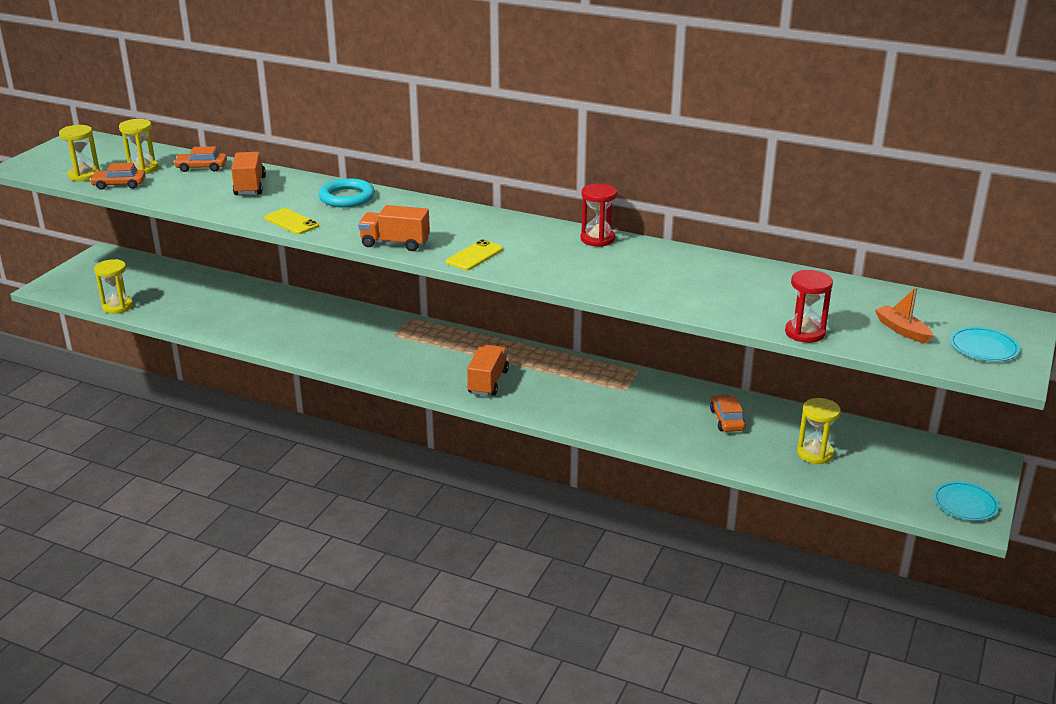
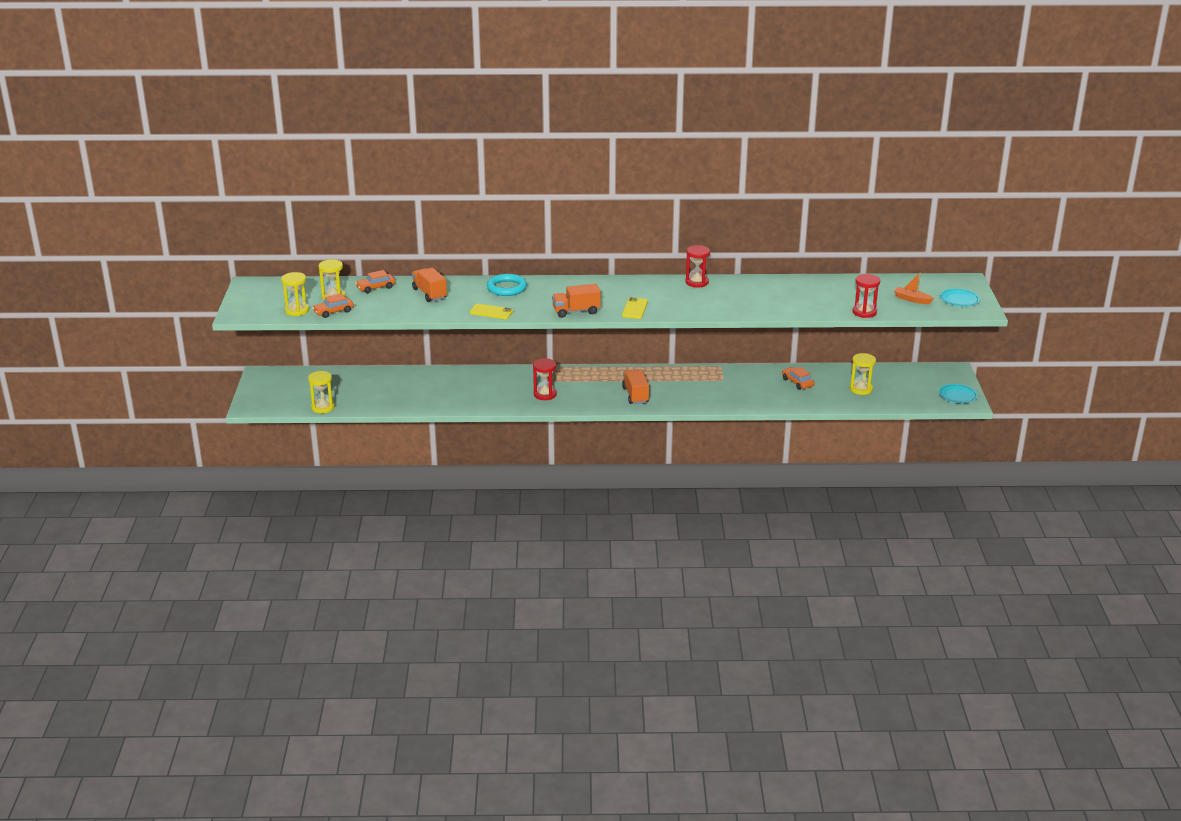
camera: 25 degrees left, 0 degrees up
(377, 353) = (545, 394): none -> red hourglass

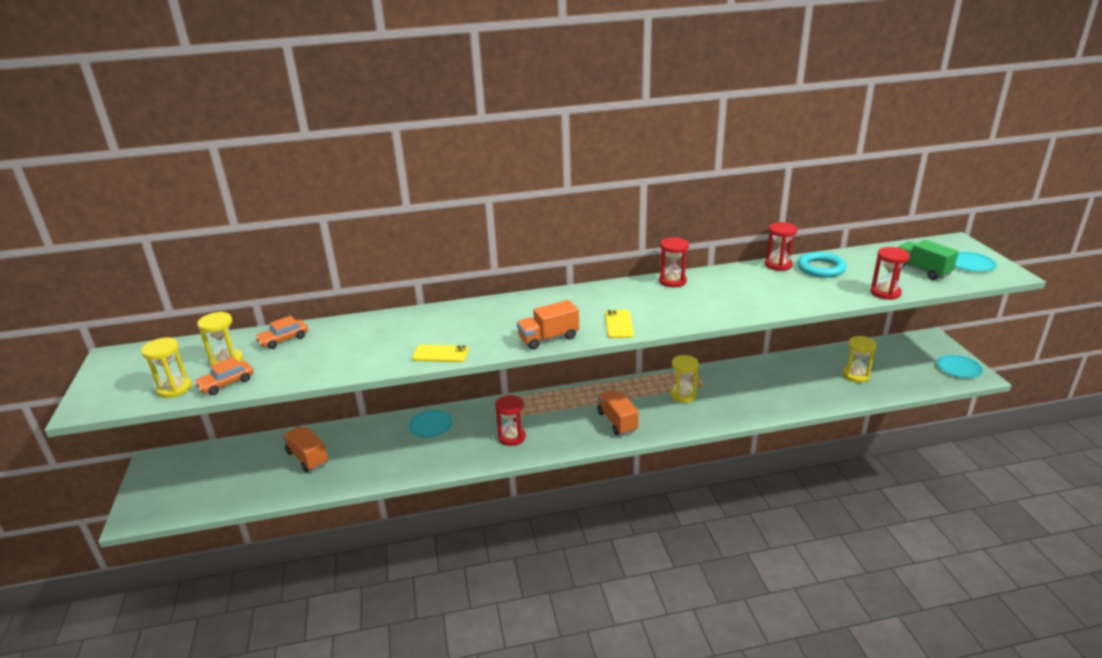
camera: 10 degrees left, 0 degrees up
(323, 407) = (234, 502): yellow hourglass -> yellow hourglass (683, 395)
(429, 294) = (355, 339): orange truck -> orange truck (307, 458)
(481, 378) = (430, 425): none -> turquoise plate
(506, 288) = (451, 318): turquoise ring -> turquoise ring (821, 268)
(794, 280) = (778, 265): none -> red hourglass
(797, 382) = (785, 377): orange car -> none
(912, 299) = (922, 270): orange boat -> green truck

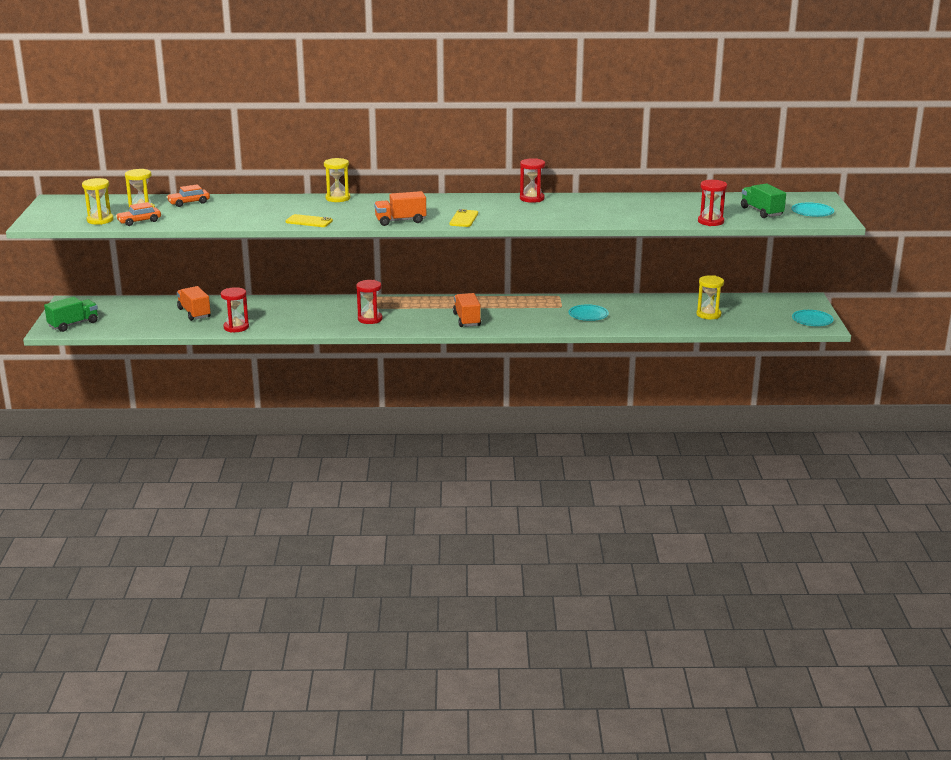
camera: 10 degrees right, 5 degrees down
(162, 502) = (73, 324): none -> green truck
(430, 425) = (304, 306): turquoise plate -> turquoise plate (588, 315)
(683, 395) = (537, 310): yellow hourglass -> yellow hourglass (338, 198)
(778, 265) = (636, 197): red hourglass -> red hourglass (236, 327)
(821, 268) = (672, 202): turquoise ring -> none

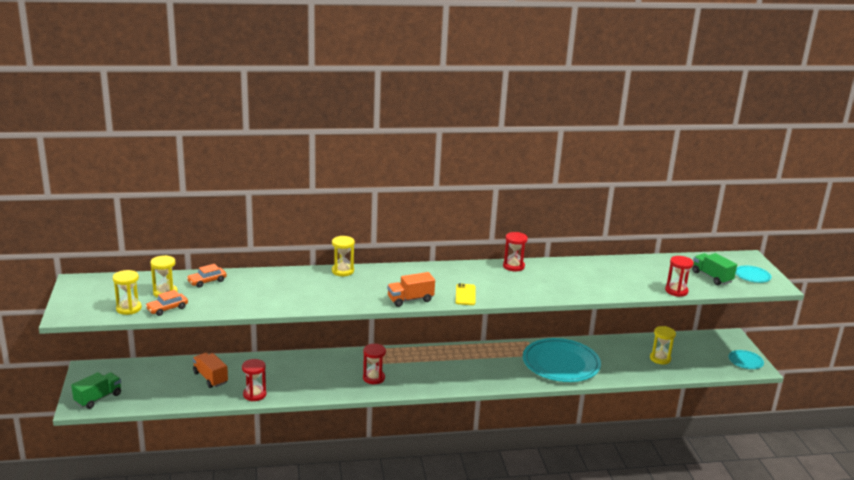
camera: 10 degrees left, 0 degrees up
(309, 221) = (327, 303): yellow phone -> none
(467, 320) = (459, 375): orange truck -> none
(588, 315) = (561, 363): turquoise plate -> turquoise plate, size x2.23

